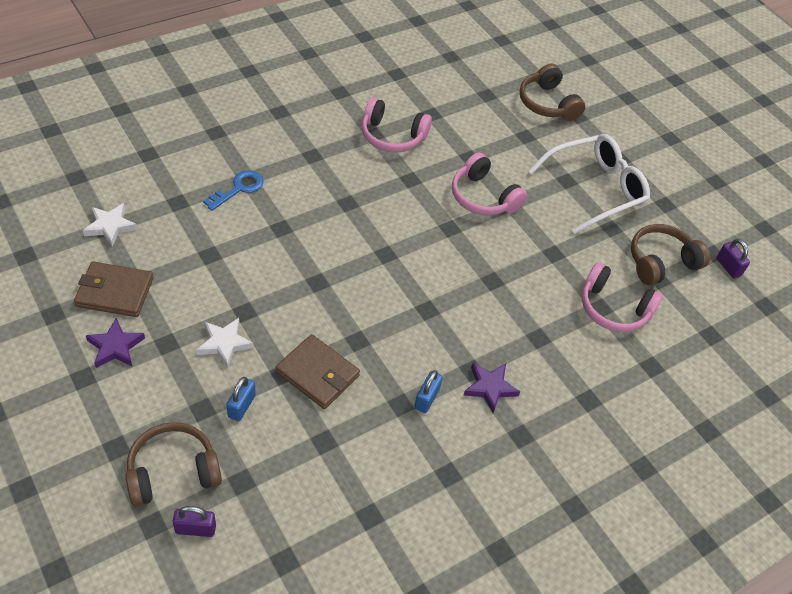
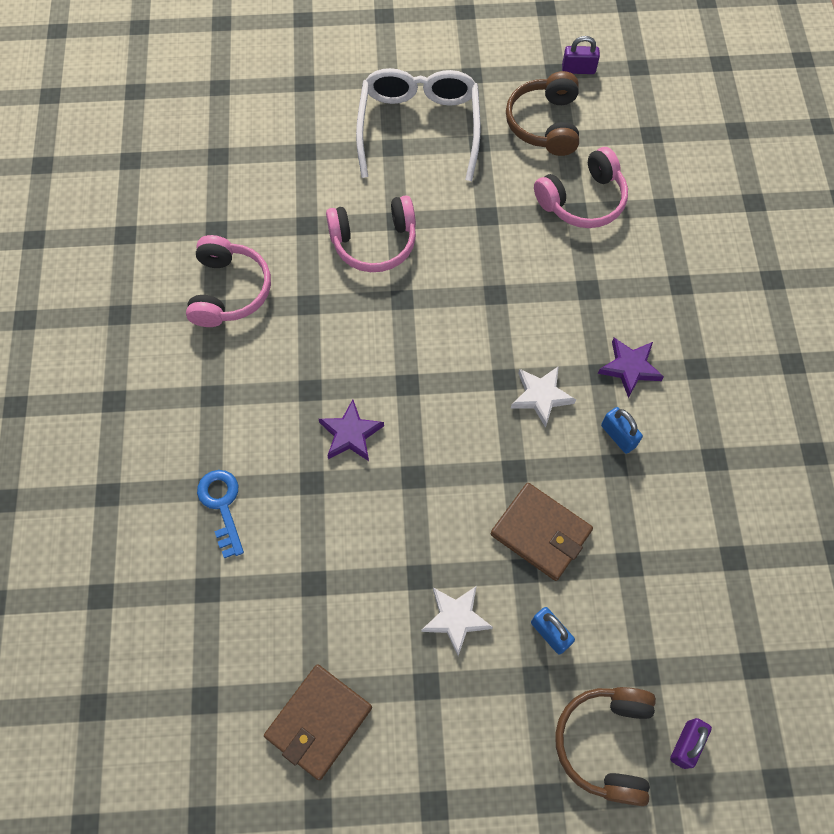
camera: 55 degrees left, 15 degrees up
(110, 226) = (206, 691): white star -> white star (541, 396)
(115, 347) = (405, 750): purple star -> purple star (350, 434)
(317, 374) = (540, 532): brown wallet -> brown wallet turned 60 degrees clockwise
(392, 136) = (229, 291): pink headphones -> pink headphones turned 45 degrees counterclockwise
(547, 103) = (267, 102): brown headphones -> none

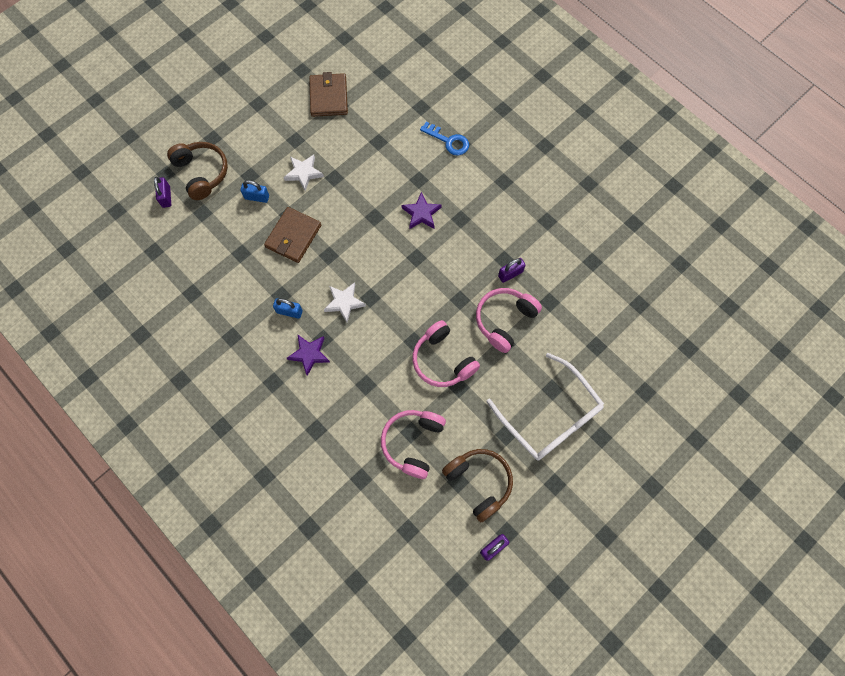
camera: 140 degrees right, 5 degrees up
(229, 291) = (550, 235): pink headphones -> pink headphones (442, 360)
(318, 284) = (510, 274): none -> purple padlock
(540, 532) = (293, 236): brown wallet -> brown wallet turned 60 degrees counterclockwise

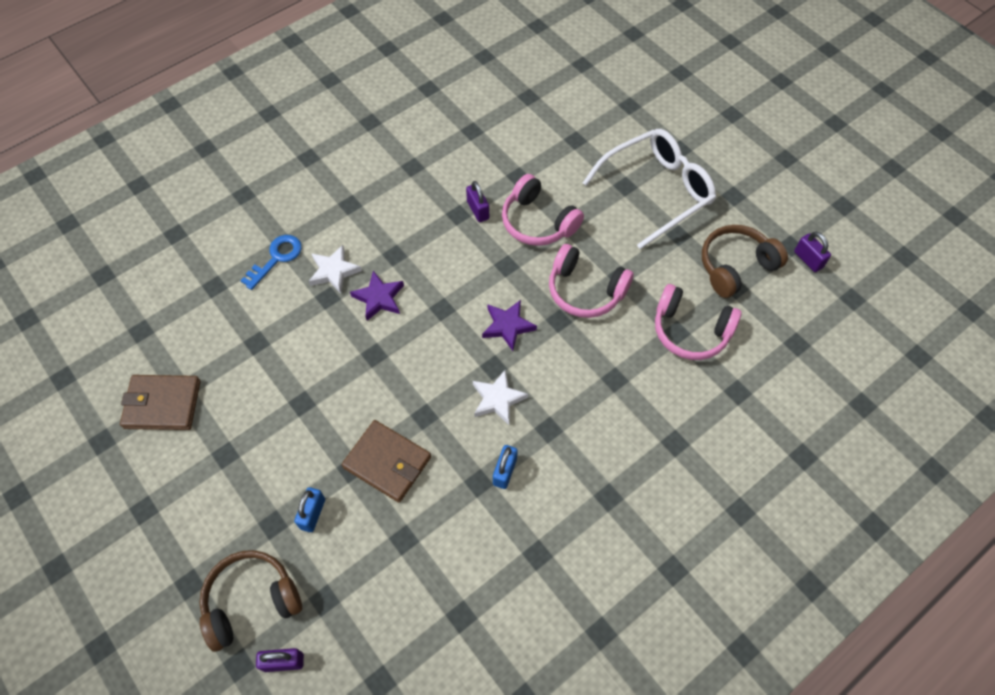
camera: 85 degrees left, 10 degrees down
(304, 173) = (285, 444): white star -> white star (334, 271)
(309, 354) = (570, 447): purple star -> purple star (508, 326)
(442, 360) = (585, 290): pink headphones -> pink headphones turned 60 degrees clockwise

